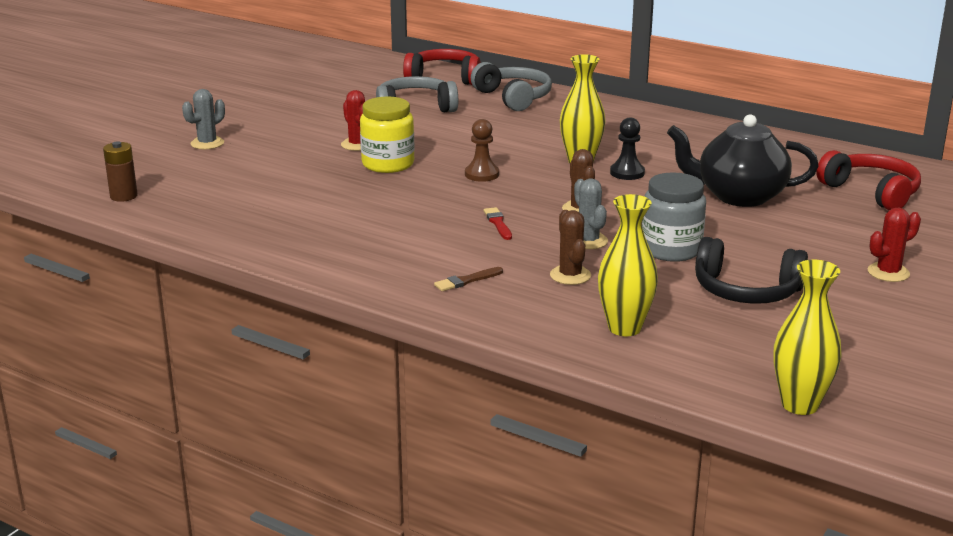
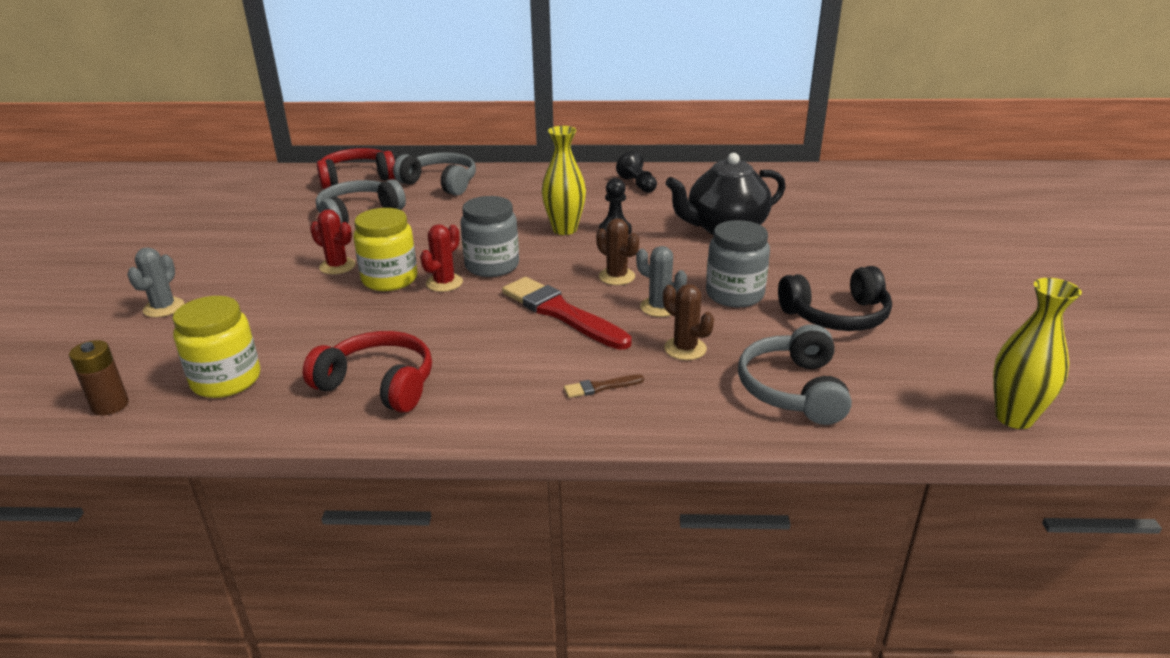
camera: 30 degrees left, 5 degrees up
(207, 201) = (226, 380): none -> yellow jar
(466, 281) = (600, 387): brown brush -> brown brush turned 45 degrees clockwise
(482, 174) = (492, 266): brown pawn -> grey jar
(498, 223) = (561, 313): red brush -> red brush, size x2.28
(624, 328) = (793, 389): yellow vase -> grey headphones
(702, 139) = (637, 184): none -> black pawn
(871, 192) = (810, 199): red headphones -> red headphones (378, 384)
(888, 272) = (908, 265): red cactus -> red cactus (444, 283)

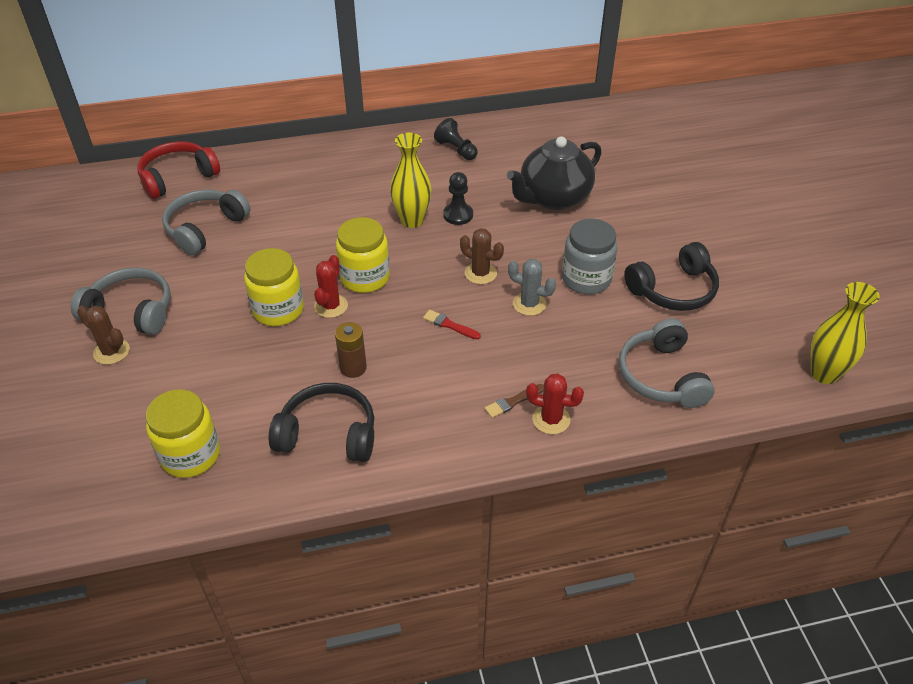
camera: 15 degrees left, 15 degrees up
(110, 405) = (100, 503): brown battery -> brown battery (353, 368)
(164, 308) = (79, 381): grey cactus -> none
(337, 266) = (220, 301): red cactus -> red cactus (551, 419)
(378, 384) = (328, 434): red headphones -> black headphones
(440, 183) = (267, 173): grey headphones -> grey headphones (131, 311)
(492, 266) = (365, 277): grey jar -> yellow jar
(561, 313) = (449, 325): red brush -> red brush, size x0.44
(685, 349) = (565, 348): brown cactus -> brown cactus (111, 351)

